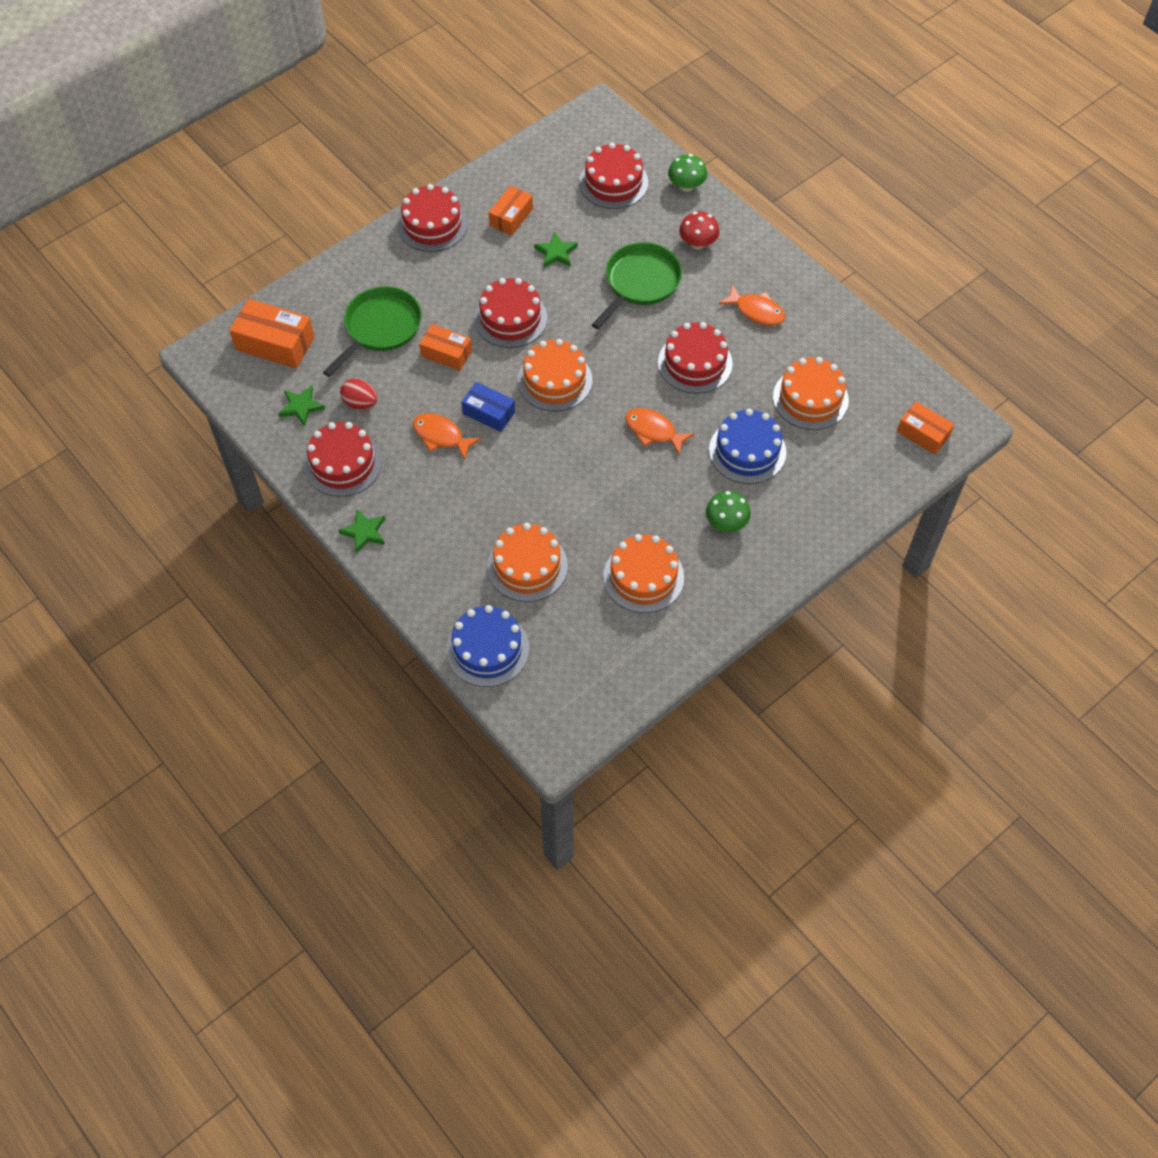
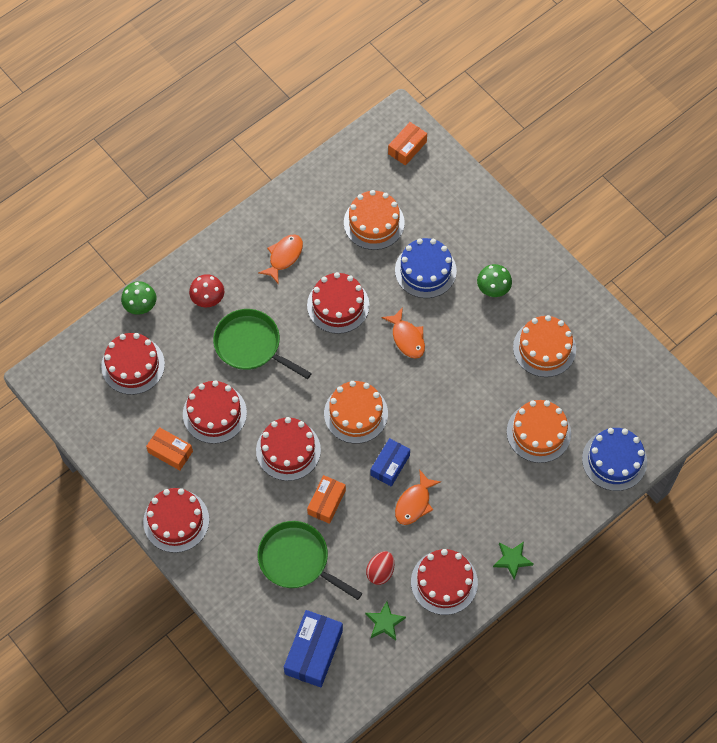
camera: 90 degrees left, 5 degrees up
(275, 343) = (313, 652): orange box -> blue box
(556, 253) = (214, 413): green star -> red cake
(653, 431) = (407, 338): orange fish -> orange fish turned 60 degrees counterclockwise

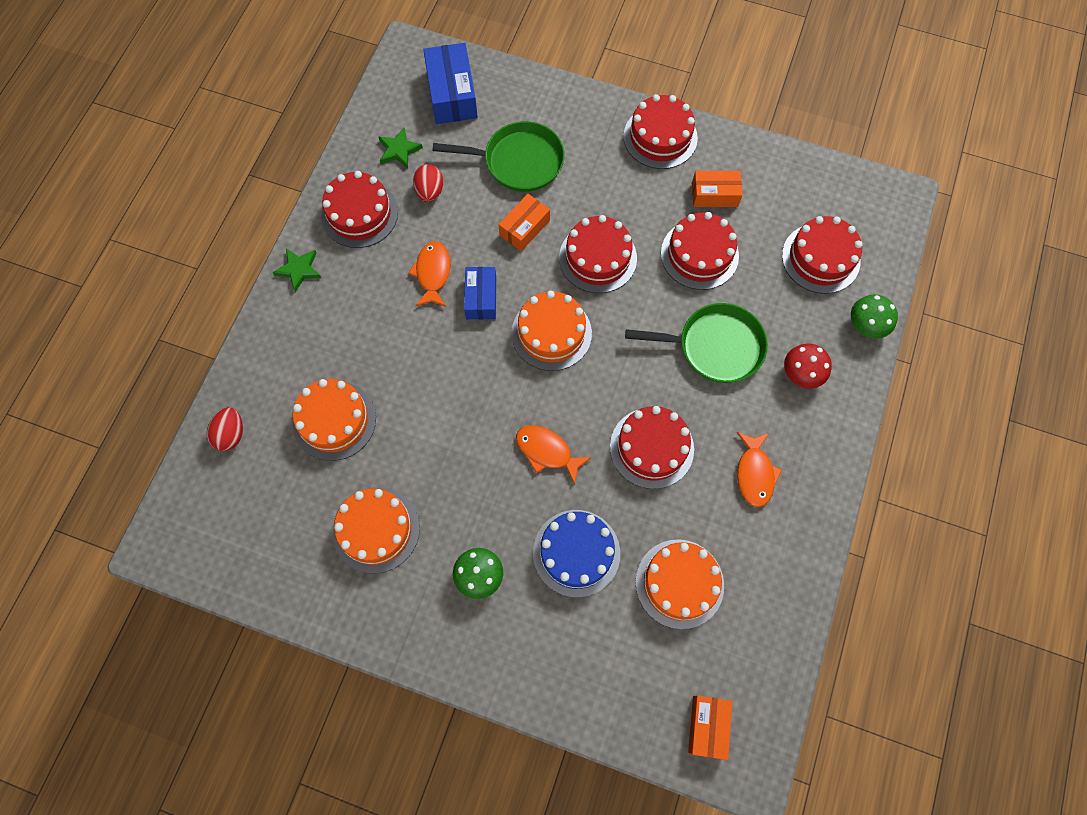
camera: 150 degrees right, 5 degrees up
(326, 502) = (524, 228): orange box -> orange box turned 45 degrees clockwise
(614, 460) = (231, 434): blue cake -> red egg

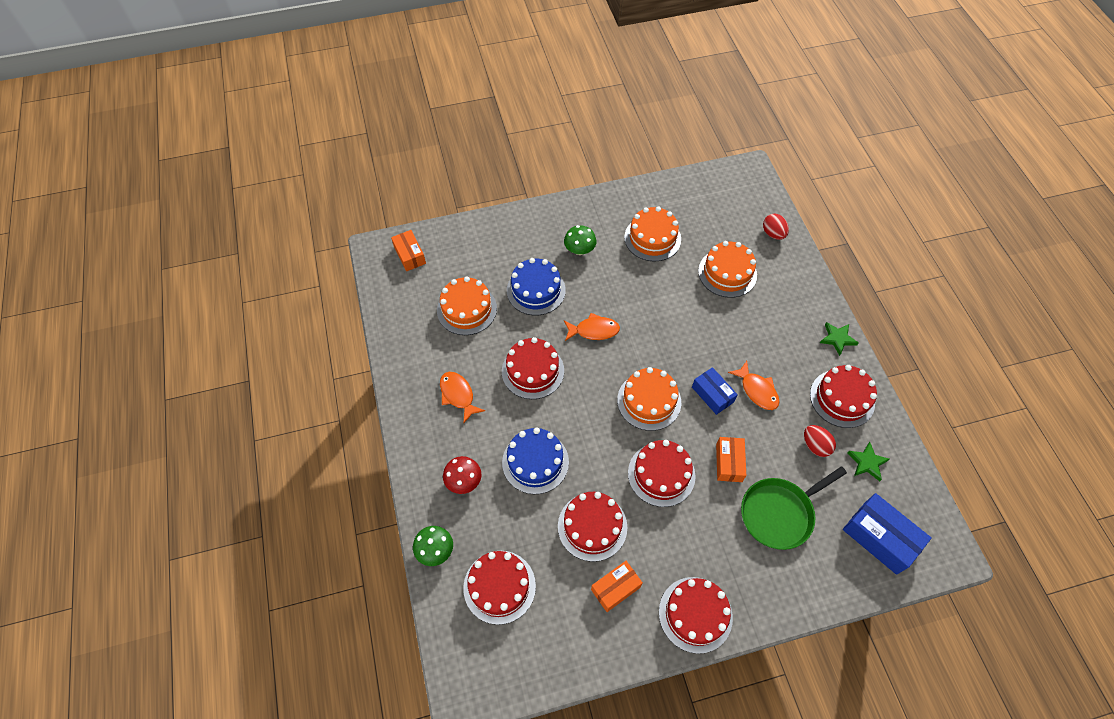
camera: 145 degrees right, 10 degrees down
(715, 346) = (535, 462): green pan -> blue cake

